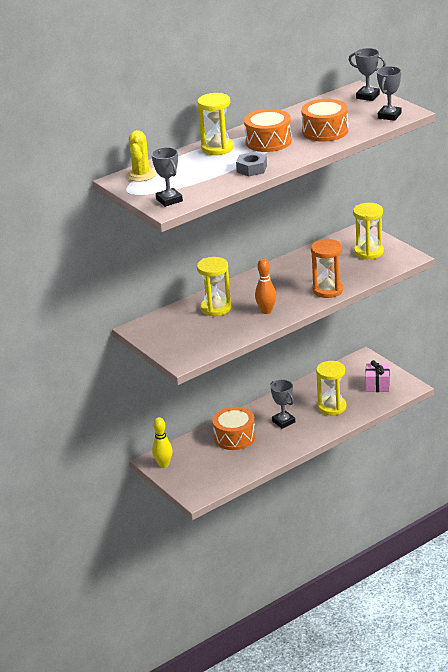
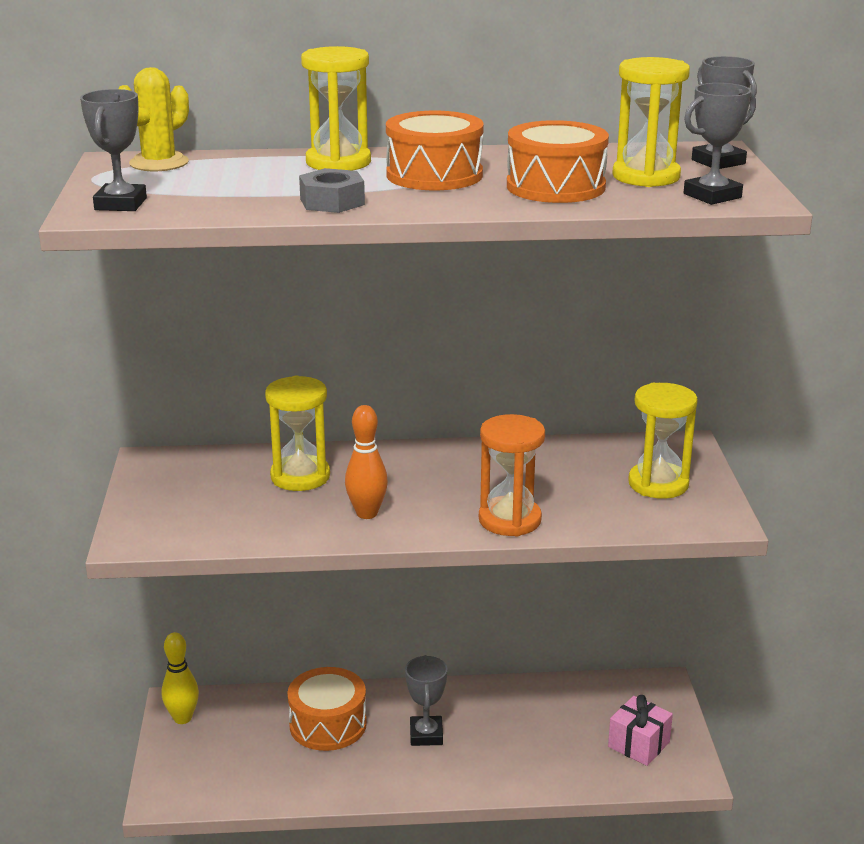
camera: 30 degrees right, 5 degrees down
(332, 407) = (526, 747): yellow hourglass -> yellow hourglass (646, 176)

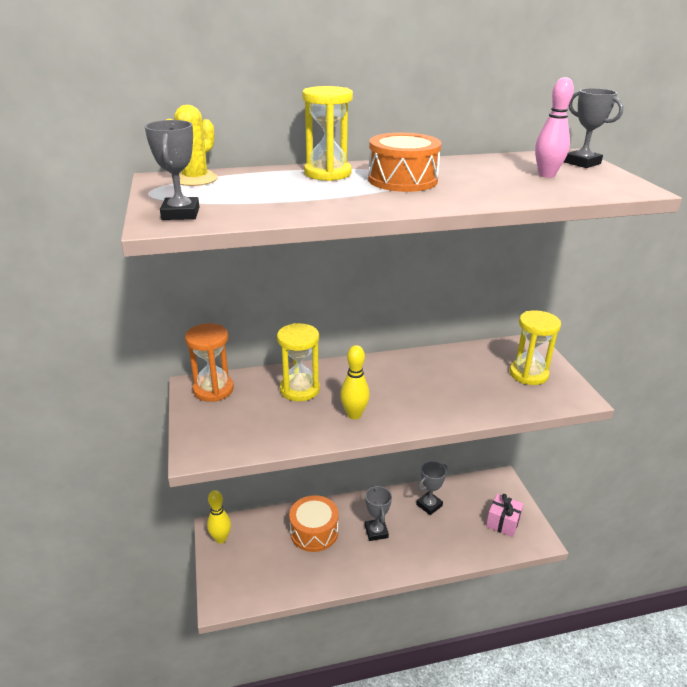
camera: 10 degrees left, 5 degrees up
(332, 202) = (344, 204): grey nut -> none
(367, 513) = (354, 414): orange bowling pin -> yellow bowling pin
(509, 520) = (449, 410): orange hourglass -> orange hourglass (213, 389)
(555, 187) = (493, 185): orange drum -> none
(646, 176) = (546, 175): yellow hourglass -> pink bowling pin
(712, 196) = (604, 187): grey trophy -> grey trophy (429, 505)

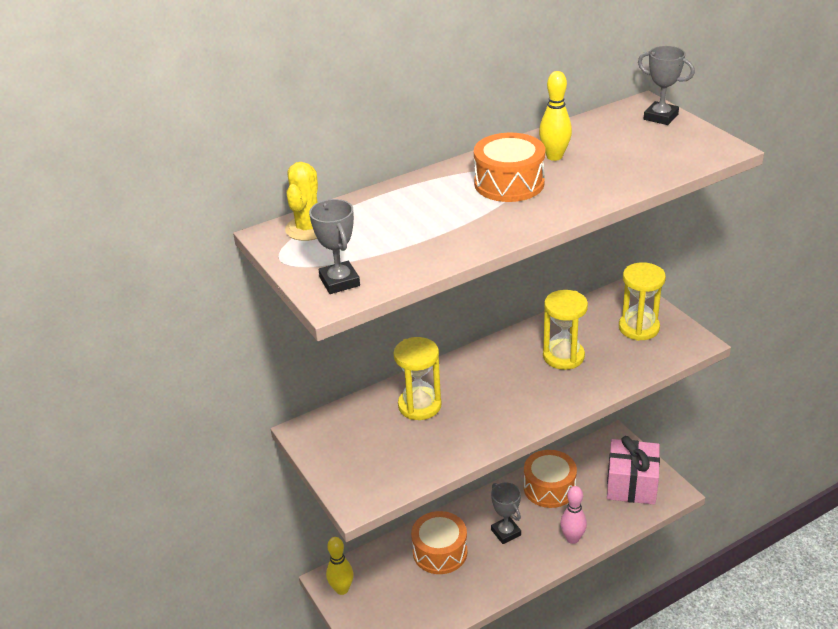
camera: 15 degrees left, 5 degrees up
(213, 389) = (329, 430): orange hourglass -> none
(327, 173) = (431, 189): yellow hourglass -> yellow hourglass (563, 356)
(354, 414) = (490, 418): yellow bowling pin -> yellow bowling pin (554, 156)
(429, 505) = (549, 488): grey trophy -> orange drum
(503, 522) = (631, 485): pink gift -> pink gift, size x1.58
(546, 175) = (636, 145): pink bowling pin -> pink bowling pin (572, 538)

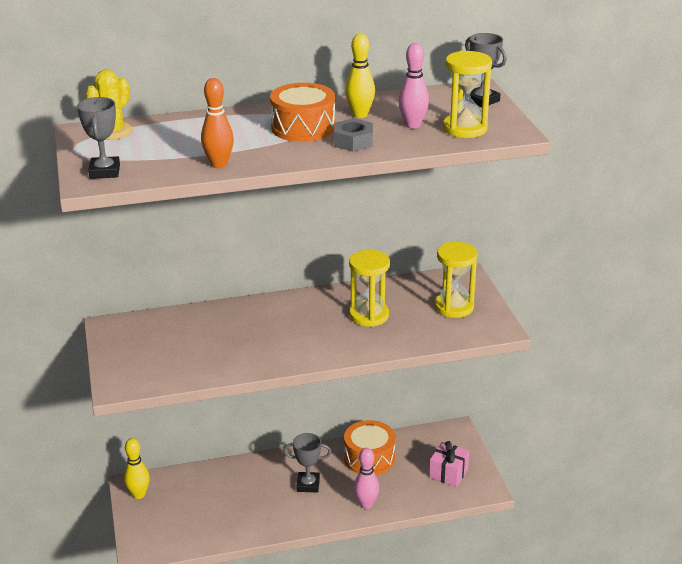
camera: 15 degrees right, 5 degrees down
(419, 405) = (217, 327): yellow hourglass -> yellow hourglass (465, 129)
(440, 552) = (240, 486): orange drum -> none
(457, 246) = (219, 164): none -> orange bowling pin
(506, 532) = (308, 485): grey trophy -> grey trophy turned 75 degrees counterclockwise
(574, 190) = (353, 142): none -> grey nut
(617, 159) = (413, 125): none -> pink bowling pin
(631, 485) = (448, 473): pink gift -> pink gift, size x0.63

